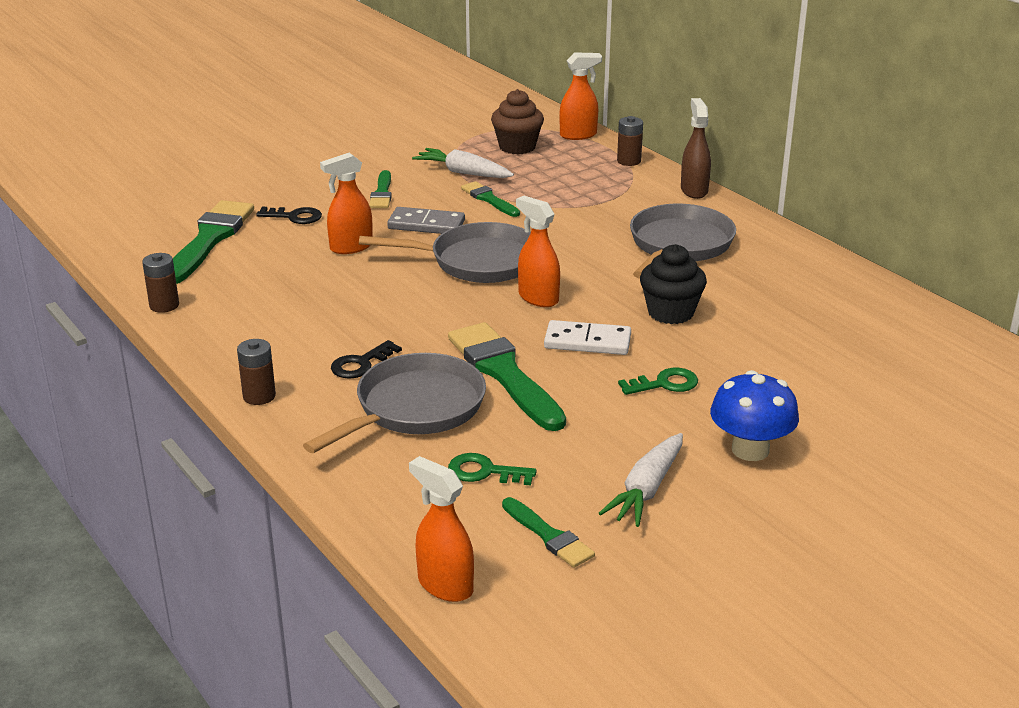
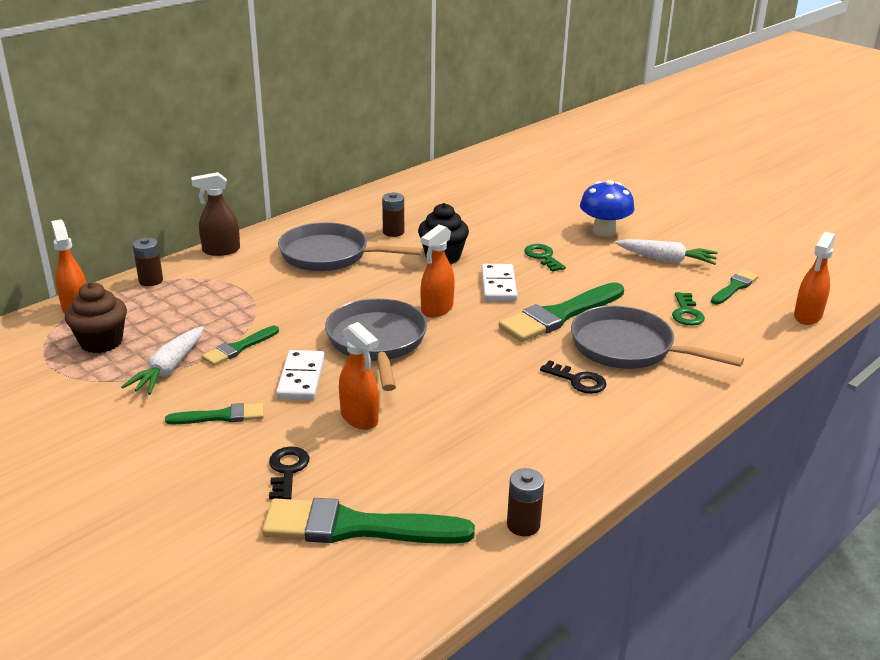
camera: 100 degrees left, 0 degrees up
(259, 396) = (655, 425): brown battery -> brown battery (393, 232)
(426, 224) = (301, 378): grey domino -> white domino

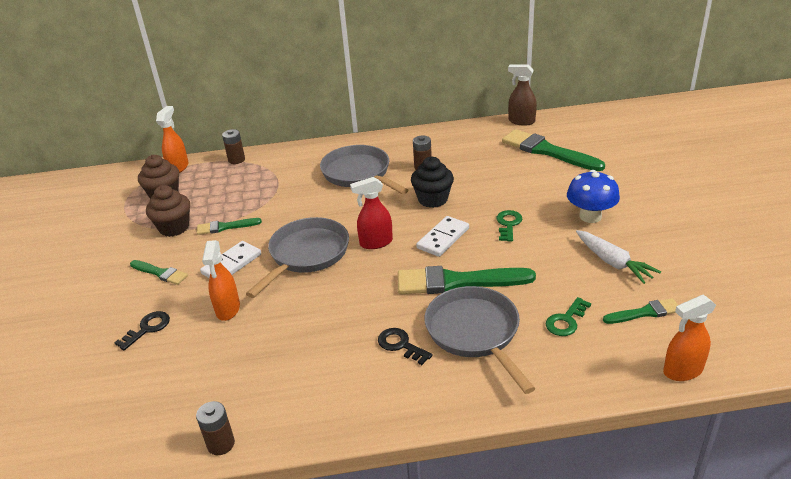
camera: 40 degrees right, 5 degrees up
(169, 369) = (174, 227): white carrot -> brown cupcake
(221, 250) = (299, 149): brown spray bottle -> brown spray bottle (521, 121)
(356, 527) = (132, 389): green brush -> green brush (547, 151)
(437, 309) = (375, 243): orange spray bottle -> red spray bottle
(578, 380) = (400, 345): black key -> black key turned 150 degrees clockwise

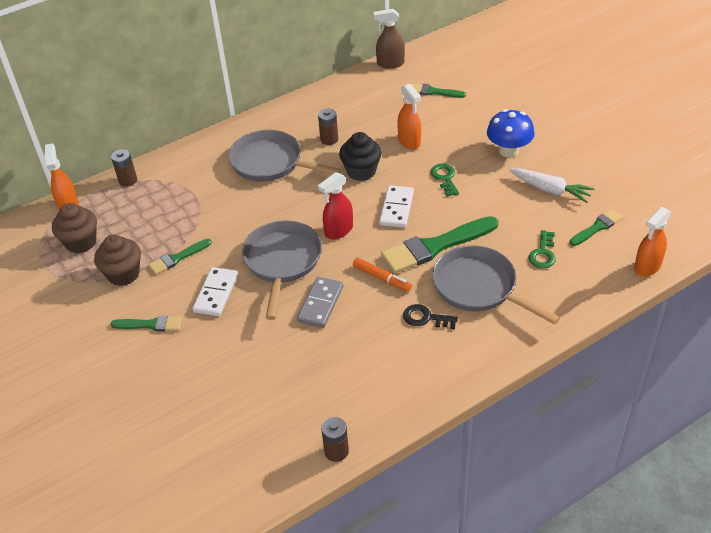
camera: 25 degrees left, 10 degrees up
(147, 328) = (185, 380): black key -> none
(228, 309) = (248, 337): orange spray bottle -> orange spray bottle (409, 141)
(312, 300) = (320, 304): none -> grey domino
(385, 295) = (382, 278): none -> orange marker
(547, 151) = (434, 92): green brush -> green brush, size x0.53

